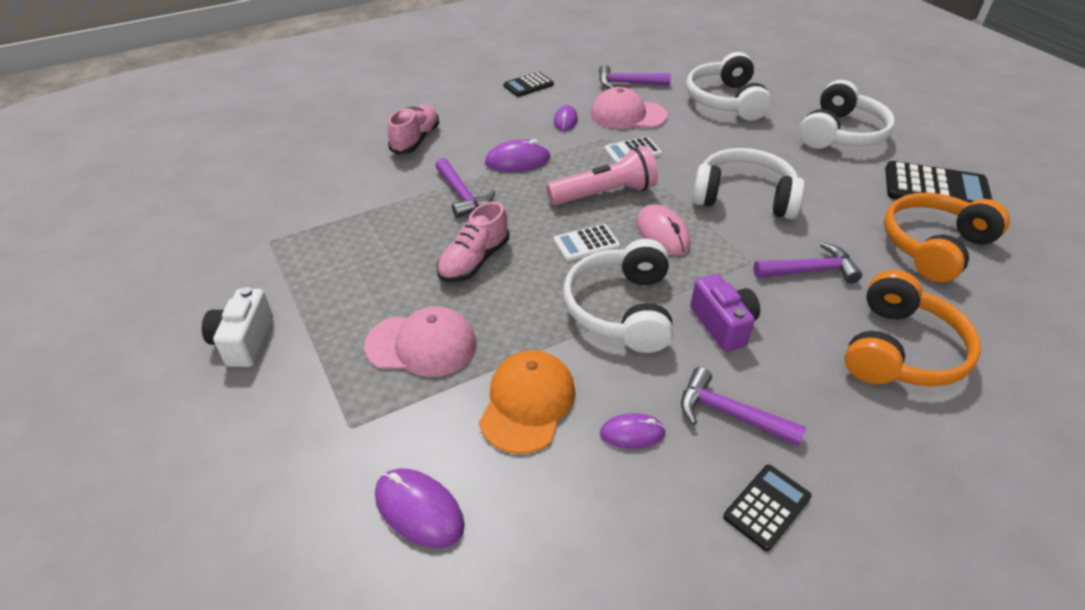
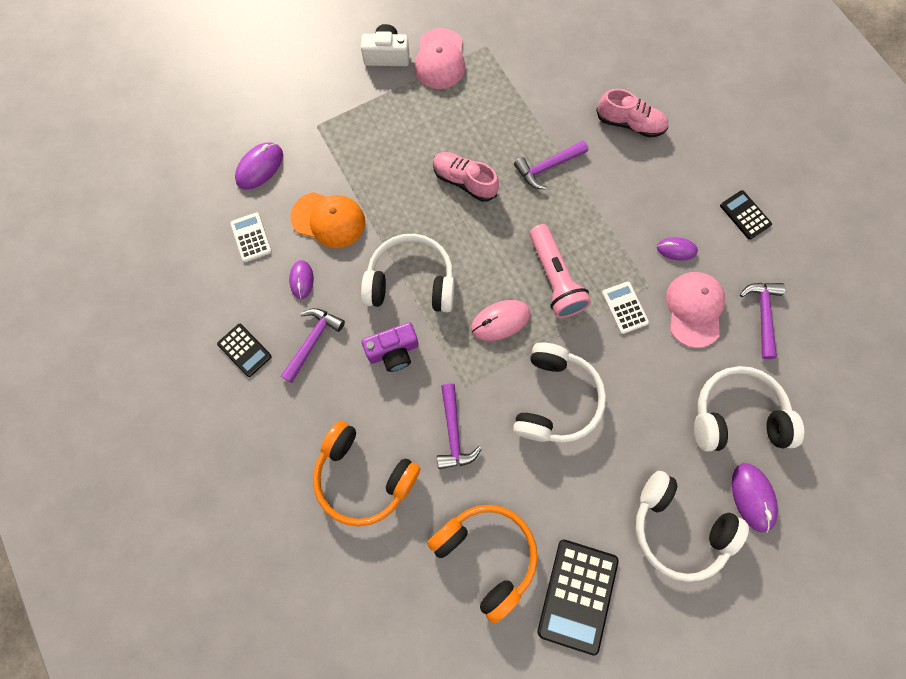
camera: 90 degrees right, 30 degrees up
(422, 345) = (380, 155): pink cap -> pink cap (440, 59)
(517, 161) = (601, 208): purple mouse -> purple mouse (752, 497)
(586, 243) = (486, 261): white calculator -> white calculator (251, 237)

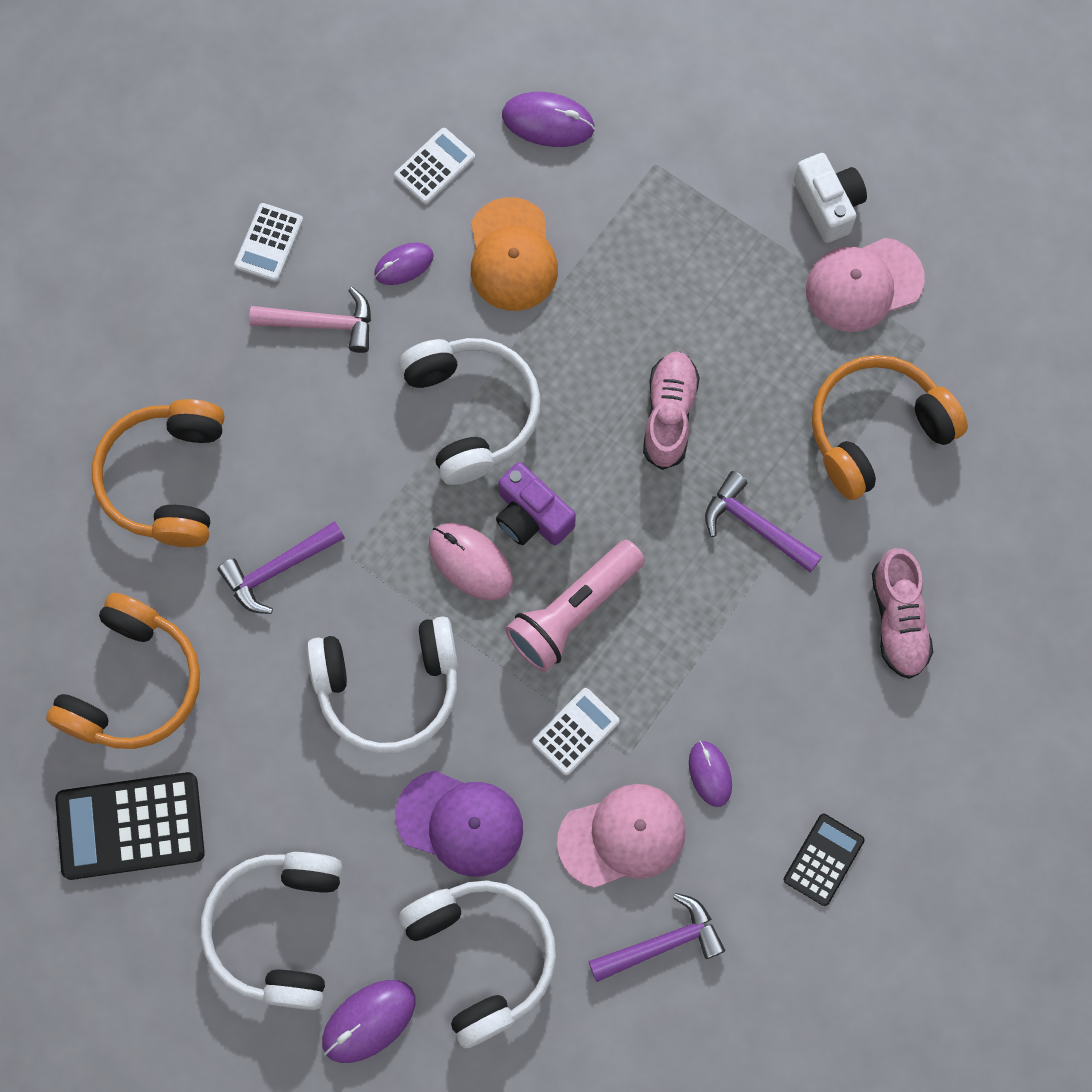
camera: 65 degrees right, 0 degrees up
(244, 350) = (269, 243): black calculator -> white calculator
(313, 341) = (322, 324): purple hammer -> pink hammer
(393, 351) = (357, 436): purple camera -> purple camera (531, 516)
(523, 89) = (876, 431): none -> orange headphones
(653, 393) = (460, 823): none -> purple cap

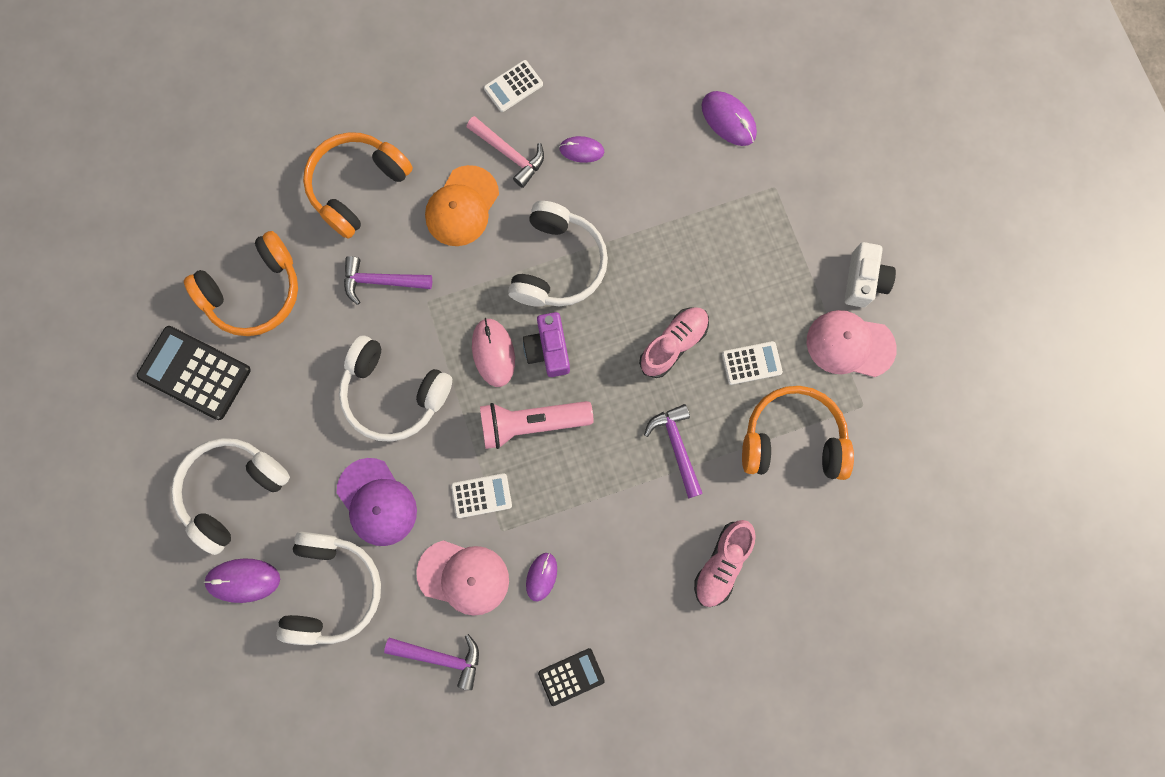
camera: 35 degrees right, 5 degrees up
(434, 166) = (641, 103): white calculator -> white calculator (751, 363)
(512, 255) = (649, 186): orange cap -> orange cap (462, 206)

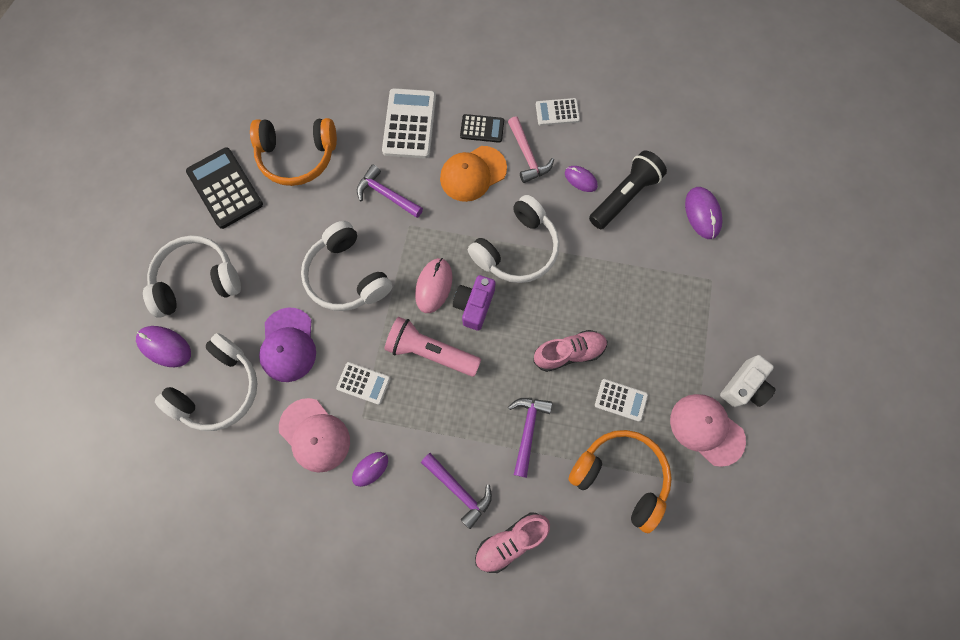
camera: 30 degrees right, 5 degrees down
(358, 187) = (409, 124): orange headphones -> white calculator
(441, 657) = (262, 485): purple hammer -> purple hammer (459, 490)
(571, 676) = (346, 559): black calculator -> black calculator (482, 129)
(638, 144) = (624, 196): none -> black flashlight

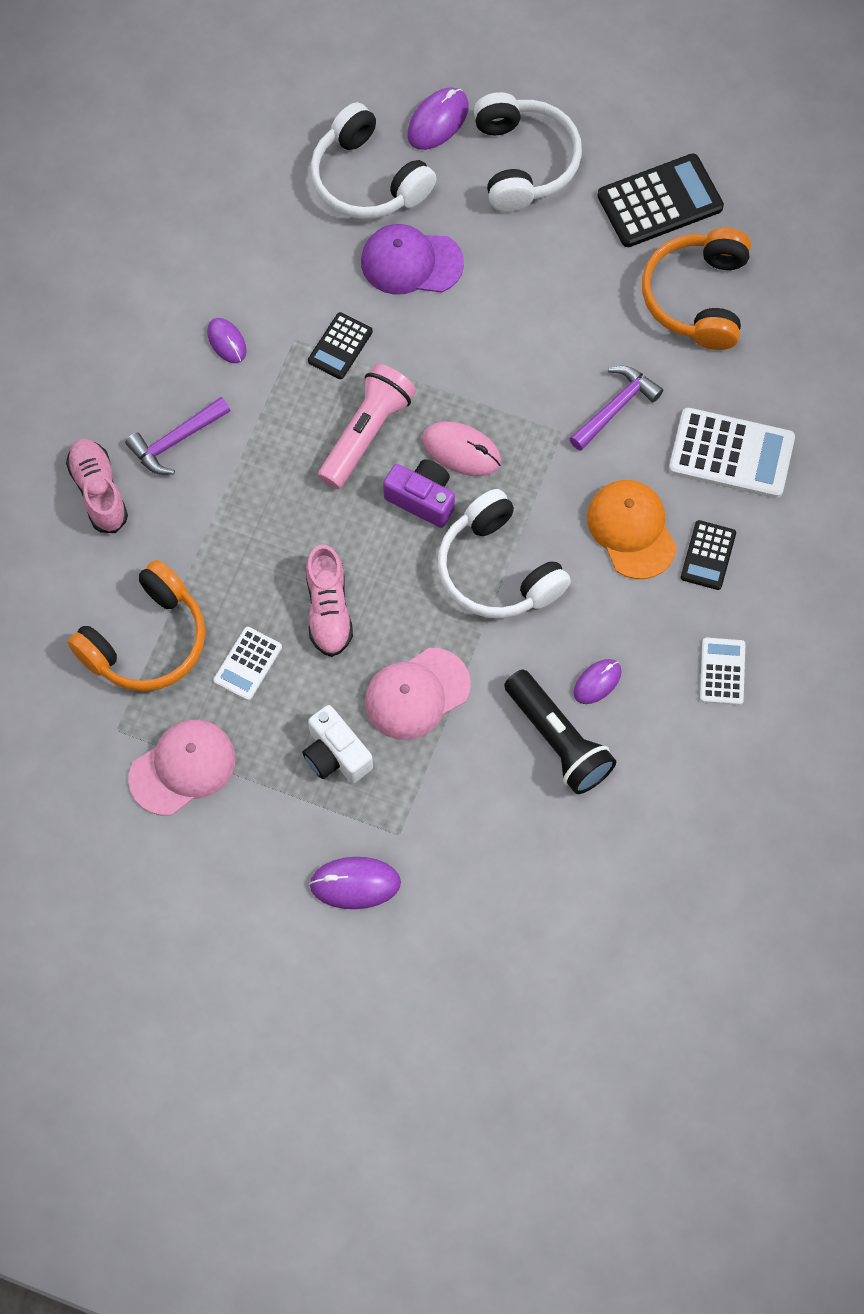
camera: 100 degrees right, 5 degrees down
(315, 435) = (284, 283): pink cap -> pink cap (417, 694)
(347, 276) = (497, 343): white headphones -> none
(363, 383) = (340, 346): white calculator -> black calculator
(527, 156) = (650, 612): pink hammer -> none
(527, 430) = (233, 536): purple hammer -> none
(702, 214) = (509, 849): purple mouse -> purple mouse (355, 883)
(744, 386) = (230, 835): white camera -> white camera (336, 754)

